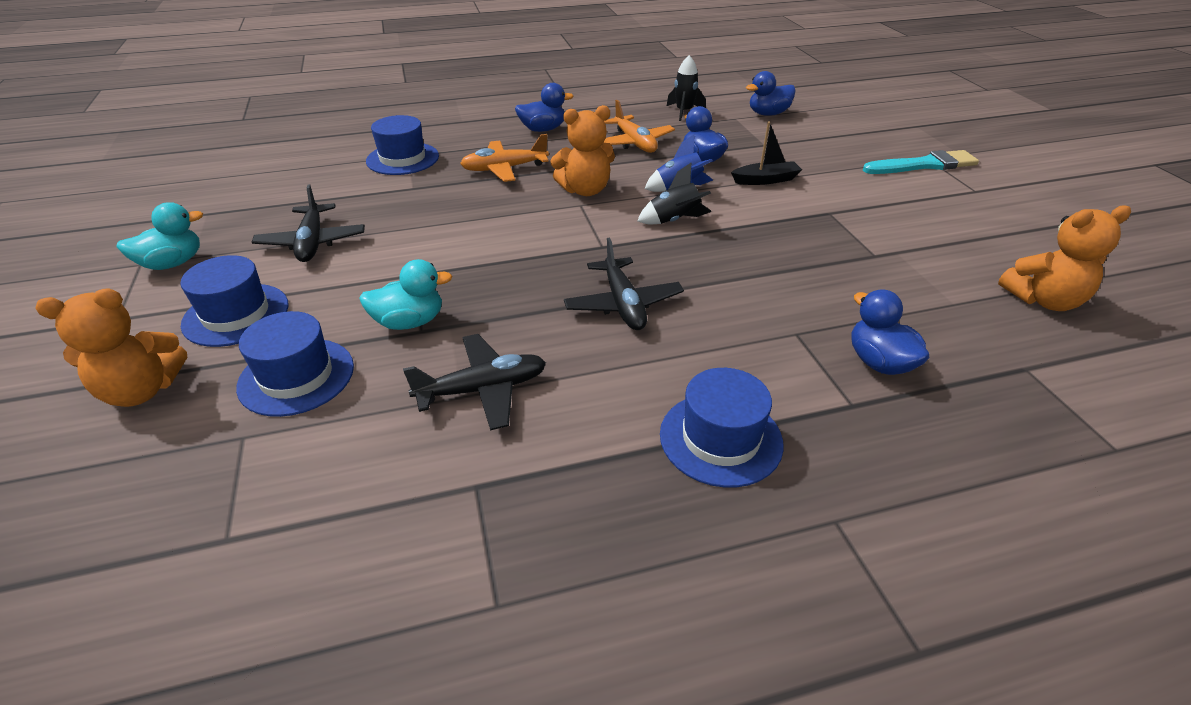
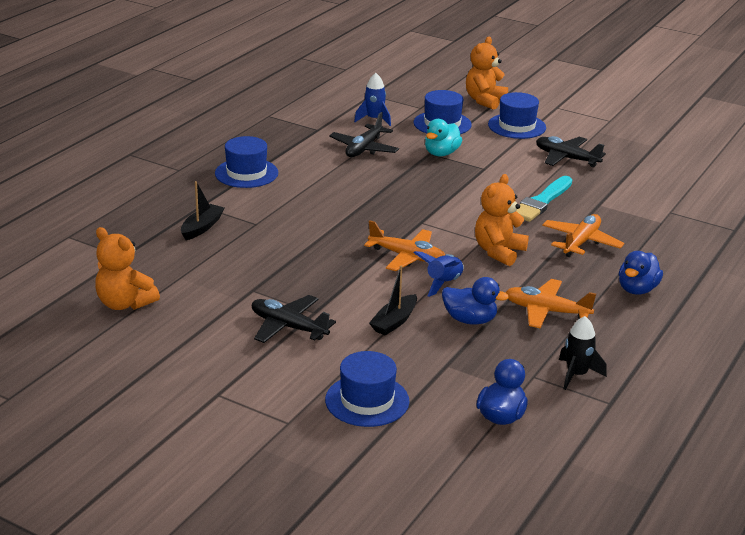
camera: 135 degrees right, 10 degrees down
(172, 263) = (598, 126): turquoise duck -> none
(355, 452) = (374, 119): none -> blue rocket
(402, 159) = (657, 218): blue hat -> blue hat (367, 400)
(623, 304) = (360, 200): black plane -> black plane (288, 327)
(674, 220) = (407, 257): black rocket -> orange plane
(879, 362) = (202, 227): blue duck -> black boat
(923, 165) = (284, 409): turquoise brush -> turquoise brush (541, 202)
(1043, 300) = (125, 303): orange teddy bear -> orange teddy bear turned 90 degrees counterclockwise

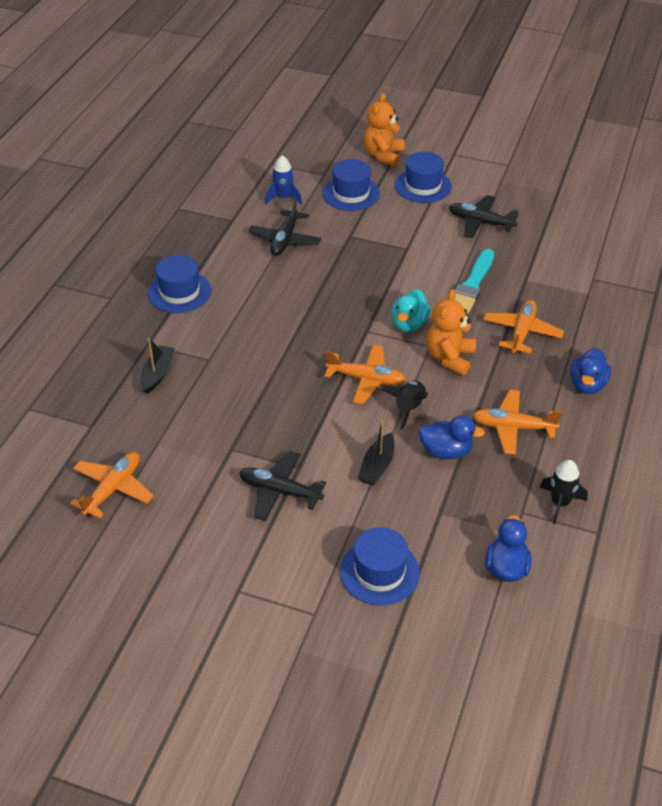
camera: 10 degrees left, 15 degrees up
(125, 303) = (113, 489): orange teddy bear -> orange plane
(441, 153) = (361, 234): turquoise duck -> turquoise duck (409, 324)
(443, 283) = (409, 408): blue rocket -> black rocket

